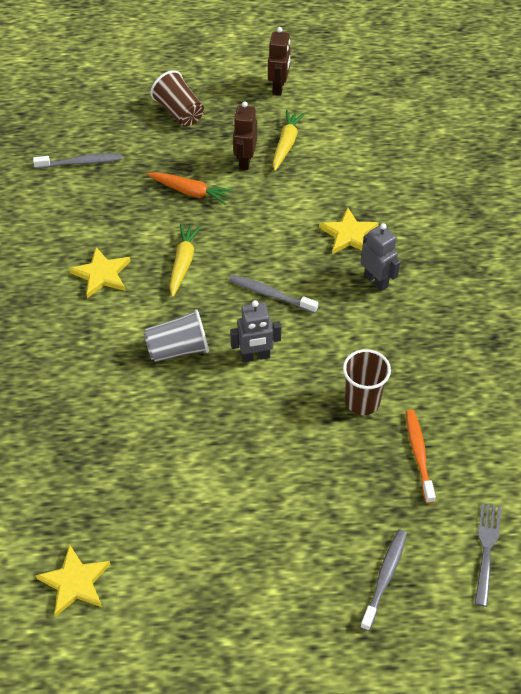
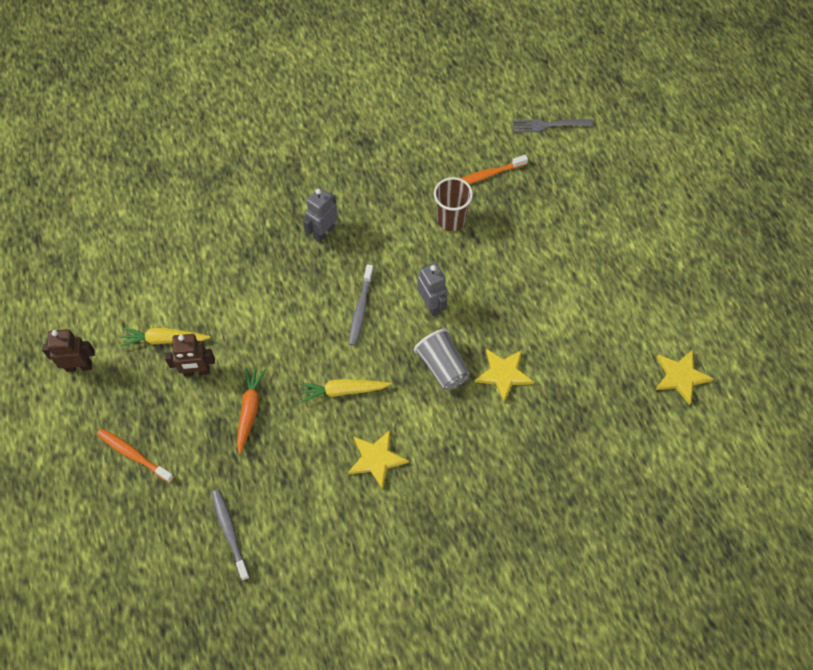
camera: 105 degrees left, 10 degrees up
(179, 112) = (133, 455): brown cup -> orange toothbrush
(349, 234) = (274, 262): yellow star -> yellow star (503, 374)
(384, 577) = (594, 180): grey toothbrush -> none

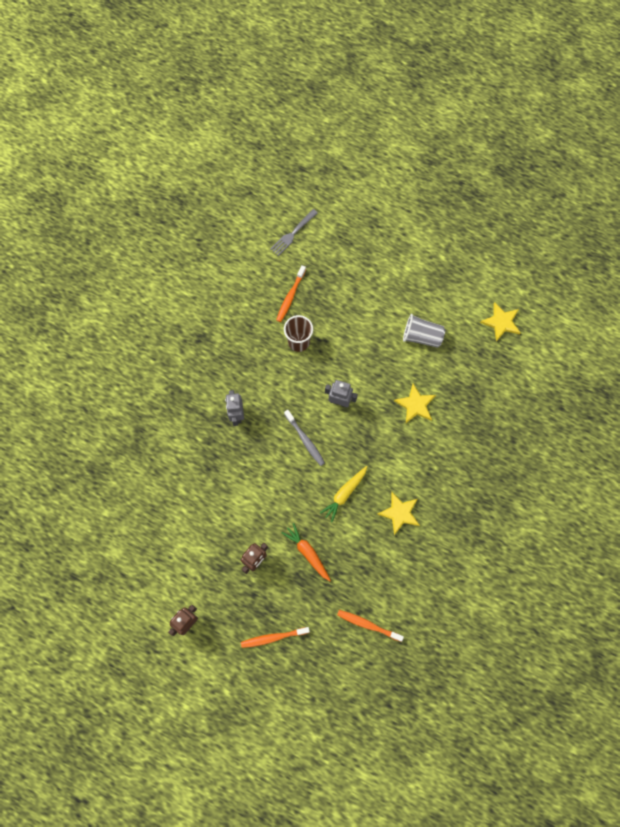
camera: 45 degrees left, 10 degrees up
(165, 340) = (218, 561): yellow carrot -> none
(230, 532) = (368, 625): grey toothbrush -> orange toothbrush
(442, 367) = (381, 431): grey cup -> grey cup (422, 336)

